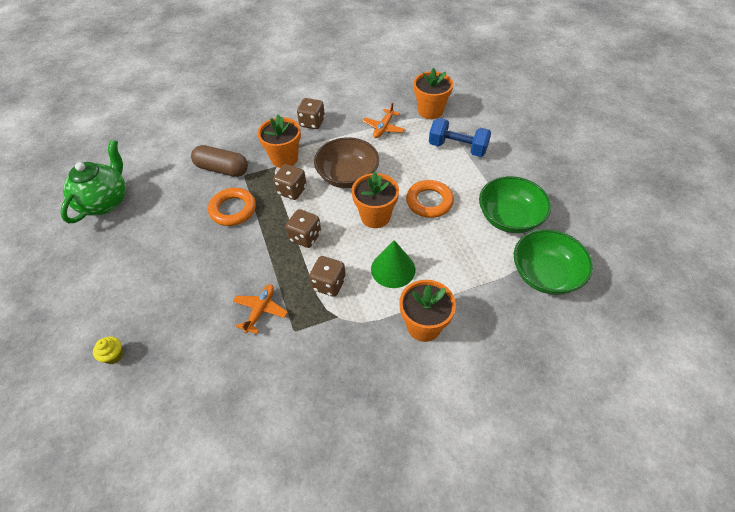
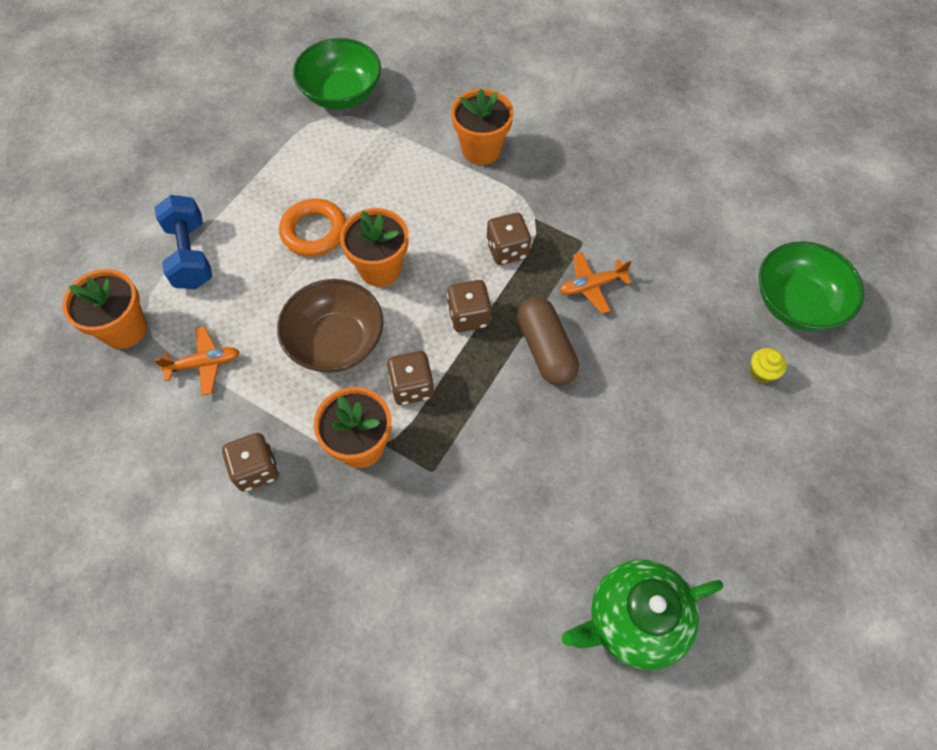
camera: 130 degrees left, 10 degrees up
(222, 169) = (445, 512): brown capsule -> brown capsule (545, 349)
(233, 209) = (499, 430): orange ring -> none
(393, 269) = (439, 209): green cone -> none
(509, 218) = (283, 151): green bowl -> green bowl (796, 303)

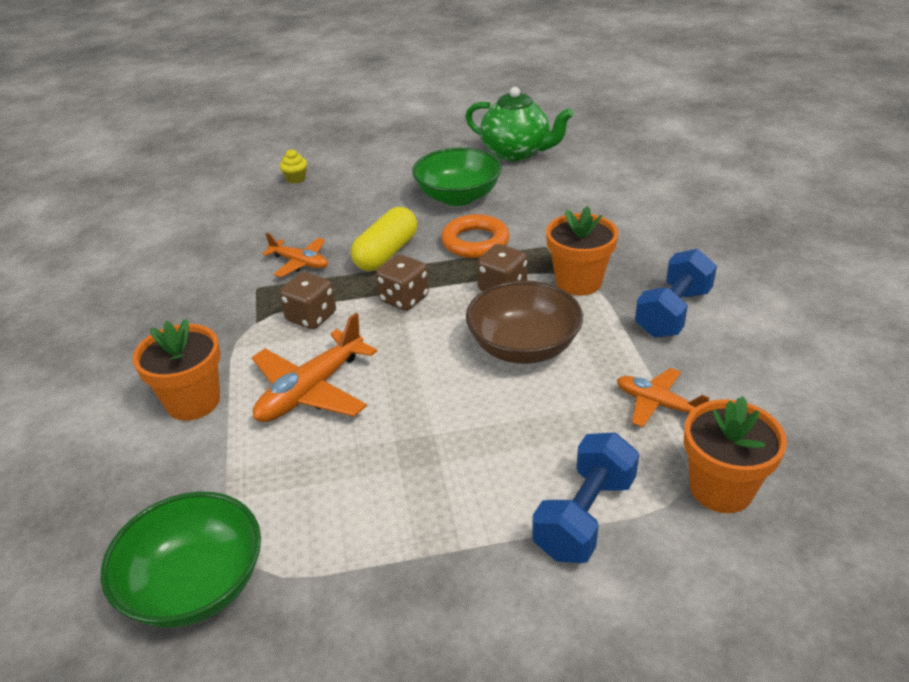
camera: 130 degrees left, 25 degrees down
(256, 469) = (673, 313): brown dice -> blue dumbbell
(314, 231) = (434, 444): orange ring -> orange ring (475, 242)
(380, 268) = (420, 372): orange flower pot -> none
(427, 206) = (311, 390): none -> orange plane
(545, 349) = (386, 253): brown capsule -> yellow capsule
(796, 303) = (218, 188): green bowl -> green bowl (458, 197)

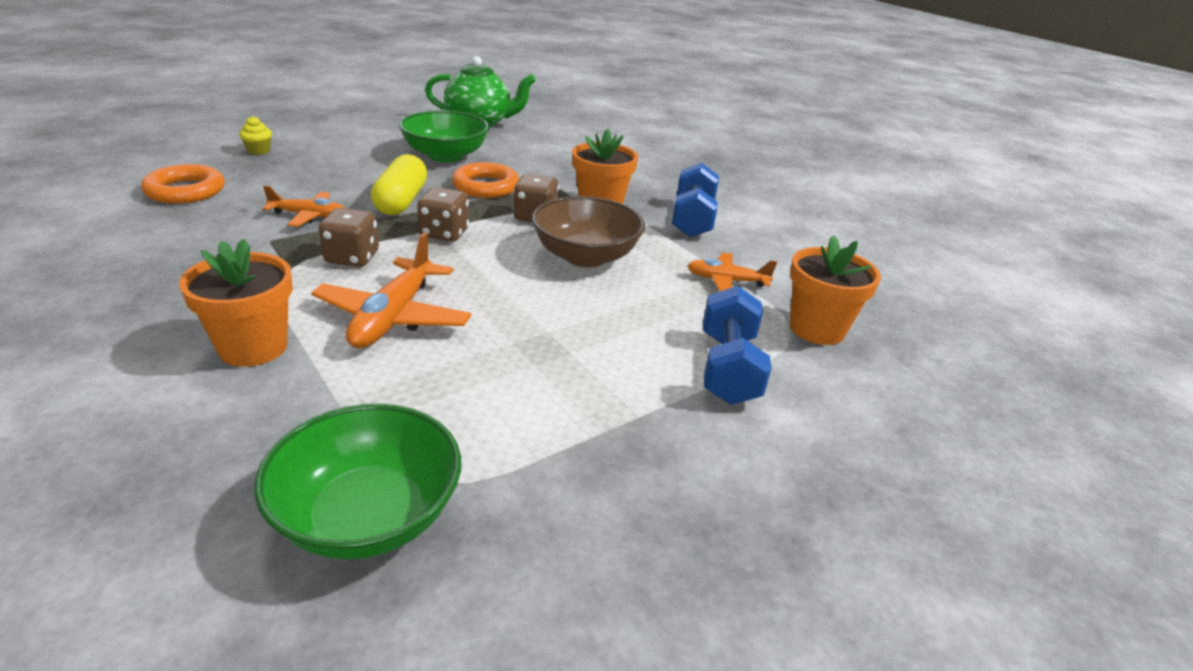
camera: 30 degrees left, 5 degrees down
(219, 223) = (185, 191): none -> orange ring

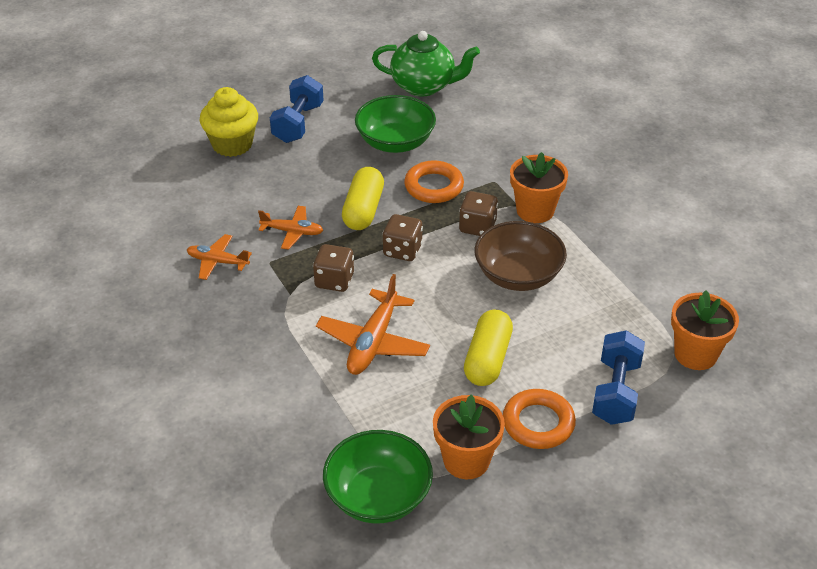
camera: 10 degrees right, 10 degrees up
(185, 191) = (189, 203): orange ring -> orange ring (538, 423)
(253, 347) = (284, 370): orange flower pot -> orange flower pot (466, 460)
(258, 151) = (232, 144): yellow cupcake -> yellow cupcake, size x2.18
(551, 334) = (487, 359): none -> yellow capsule
(692, 219) = (617, 225): blue dumbbell -> blue dumbbell (298, 123)
(726, 281) = (633, 302): orange plane -> orange plane (217, 262)

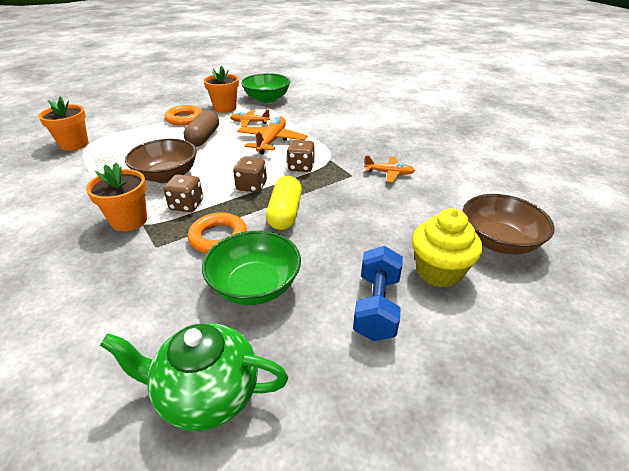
camera: 175 degrees right, 5 degrees down
(156, 166) = (498, 241): none -> brown bowl
(292, 232) = (341, 194): orange plane -> orange plane (249, 122)
(487, 359) = (204, 138): yellow capsule -> brown capsule
(616, 392) = (135, 129): blue dumbbell -> none

